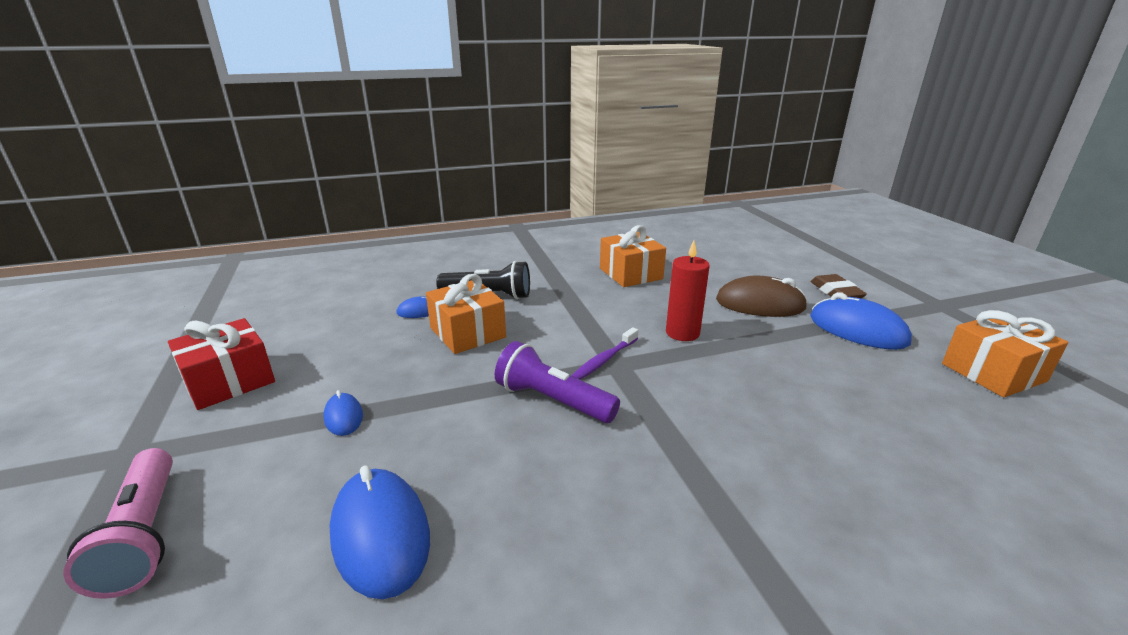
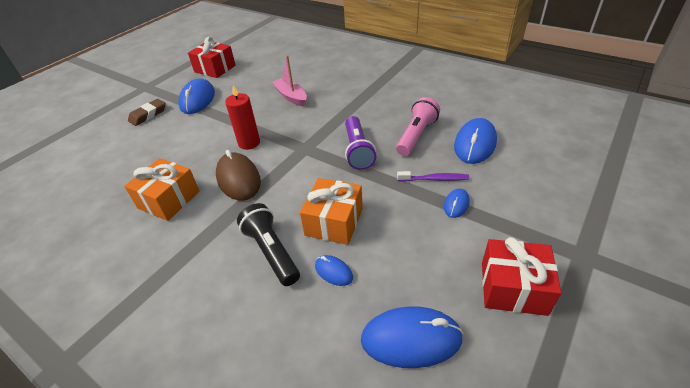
camera: 125 degrees left, 15 degrees up
(143, 535) = (570, 197): pink flashlight -> pink flashlight (416, 135)
(315, 315) = (411, 339): none -> blue mouse
(604, 360) = (305, 154): purple toothbrush -> purple toothbrush (434, 179)
(760, 304) = (186, 132): brown mouse -> brown mouse (238, 179)
(794, 409) = (291, 97): none -> pink boat
(993, 372) = (215, 69): orange gift -> red gift

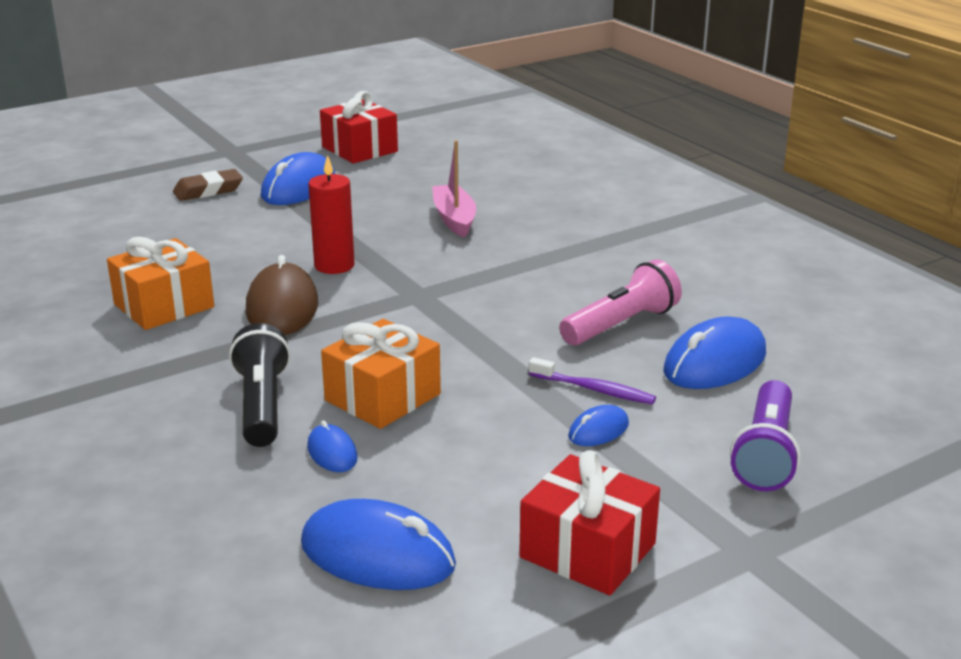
camera: 20 degrees right, 15 degrees down
(357, 151) = (500, 319): purple flashlight -> purple flashlight (765, 453)

